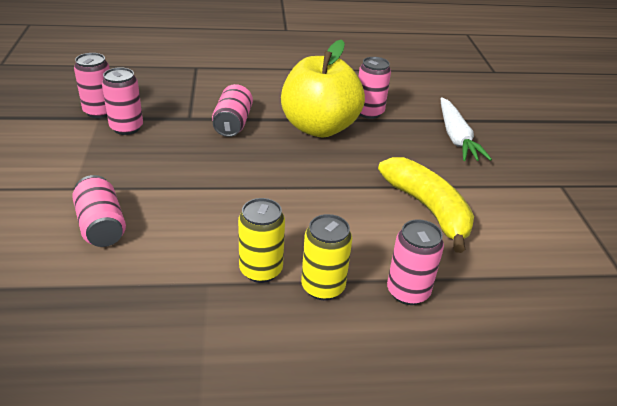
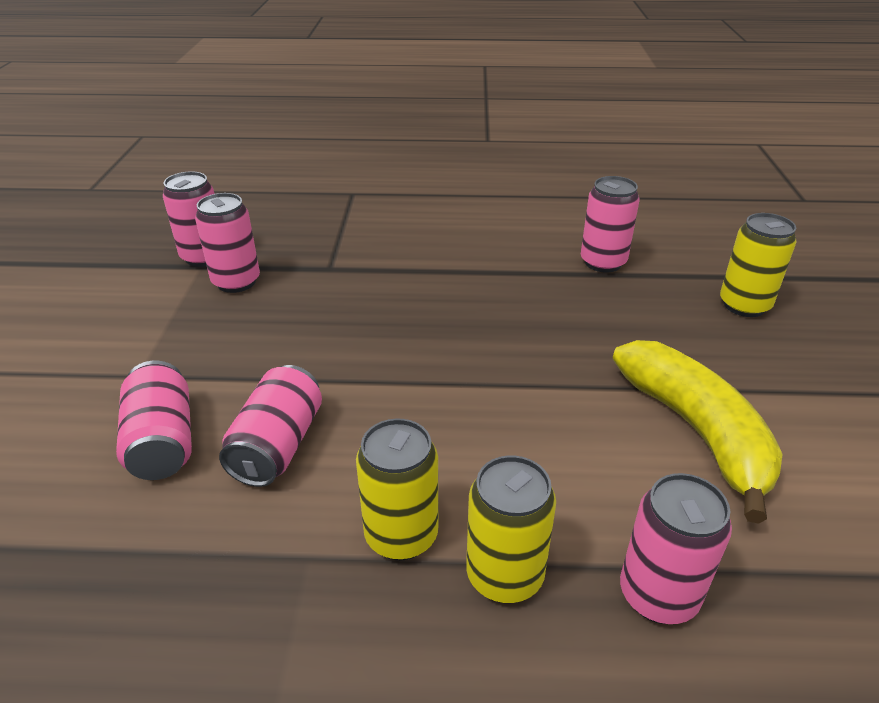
camera: 10 degrees right, 0 degrees up
(233, 123) = (392, 277): pink can -> pink can (278, 445)
(319, 127) = (523, 285): yellow apple -> none
(456, 137) = (744, 305): white carrot -> yellow can

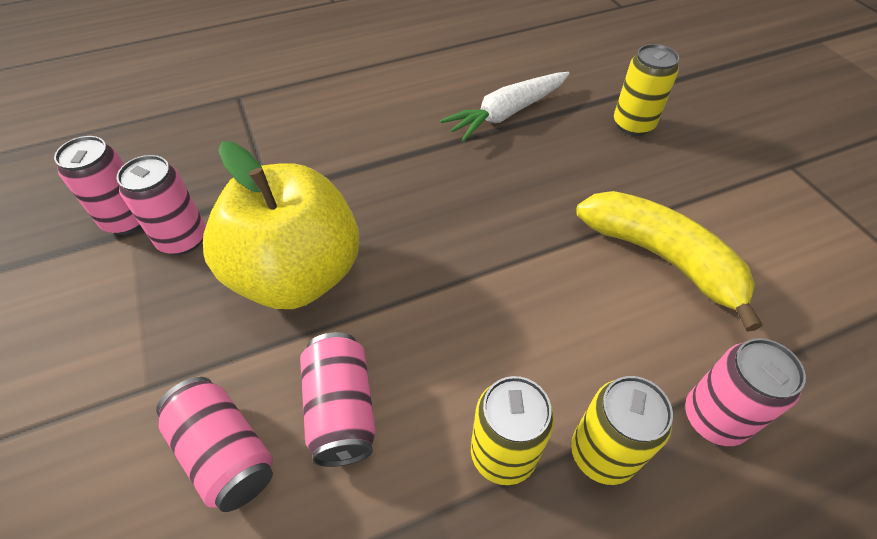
camera: 25 degrees left, 15 degrees up
(311, 334) = (297, 274): none -> yellow apple
(603, 262) = (507, 113): pink can -> white carrot

